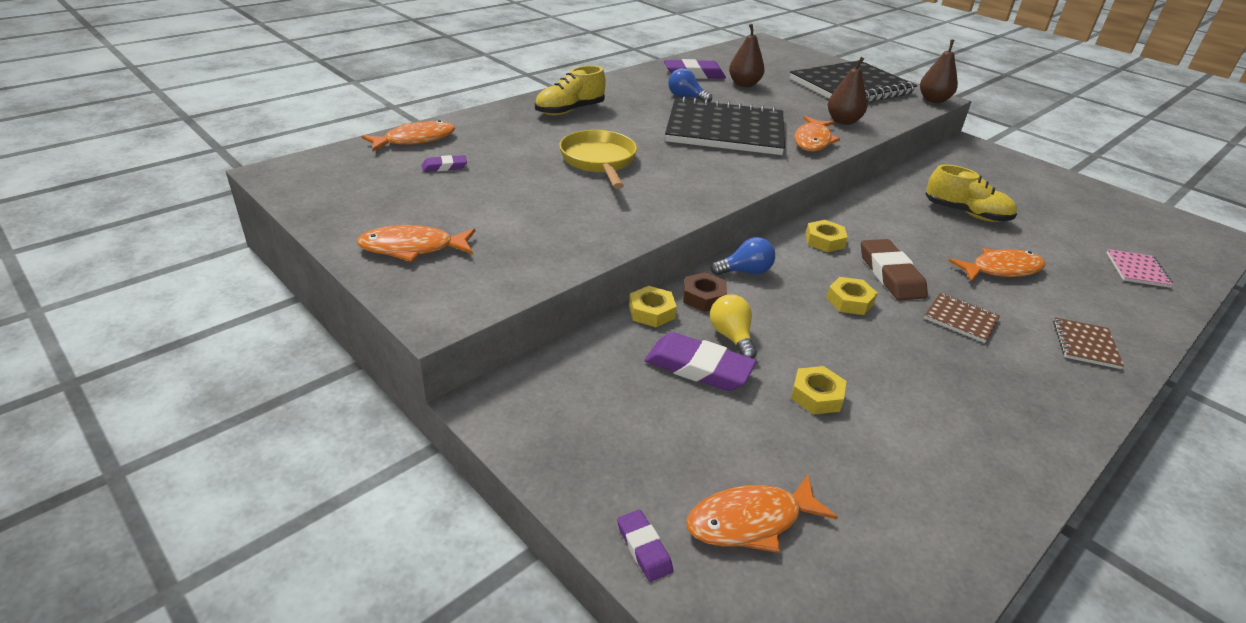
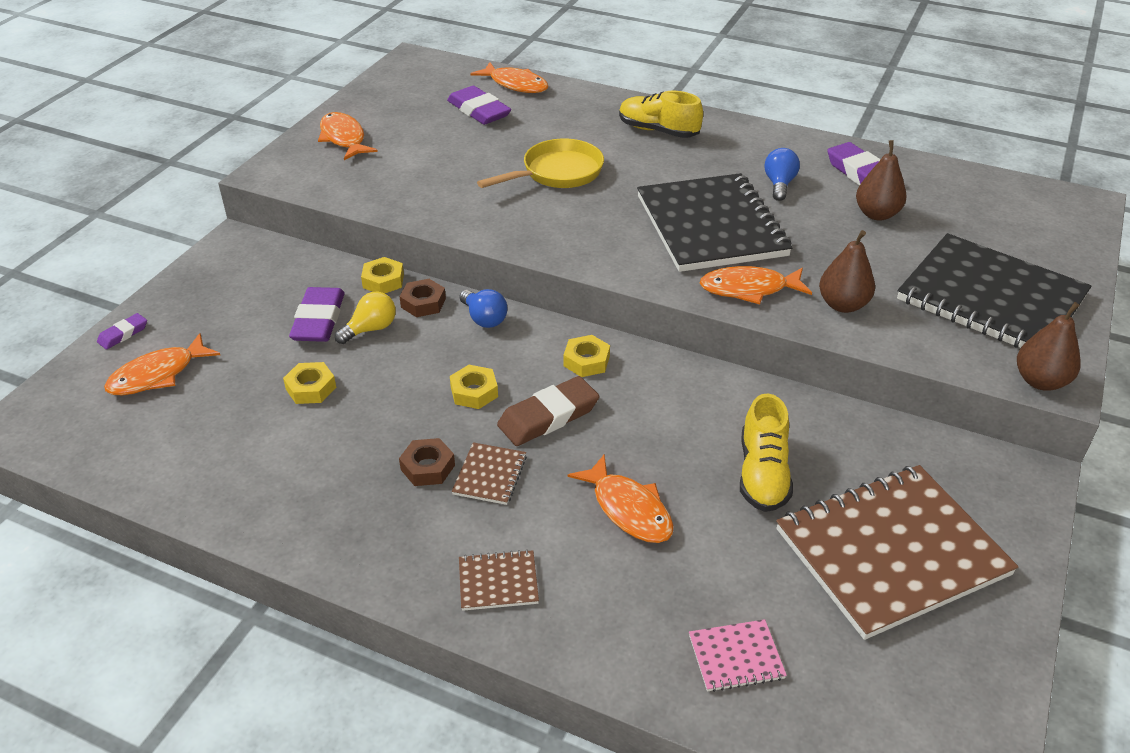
camera: 70 degrees right, 5 degrees up
(444, 167) = (479, 110): purple eraser -> purple eraser, size x1.88
(751, 521) = (158, 375): orange fish -> orange fish turned 90 degrees counterclockwise
(948, 348) = (427, 467): none -> brown nut
(1037, 198) = (891, 552): none -> brown notebook

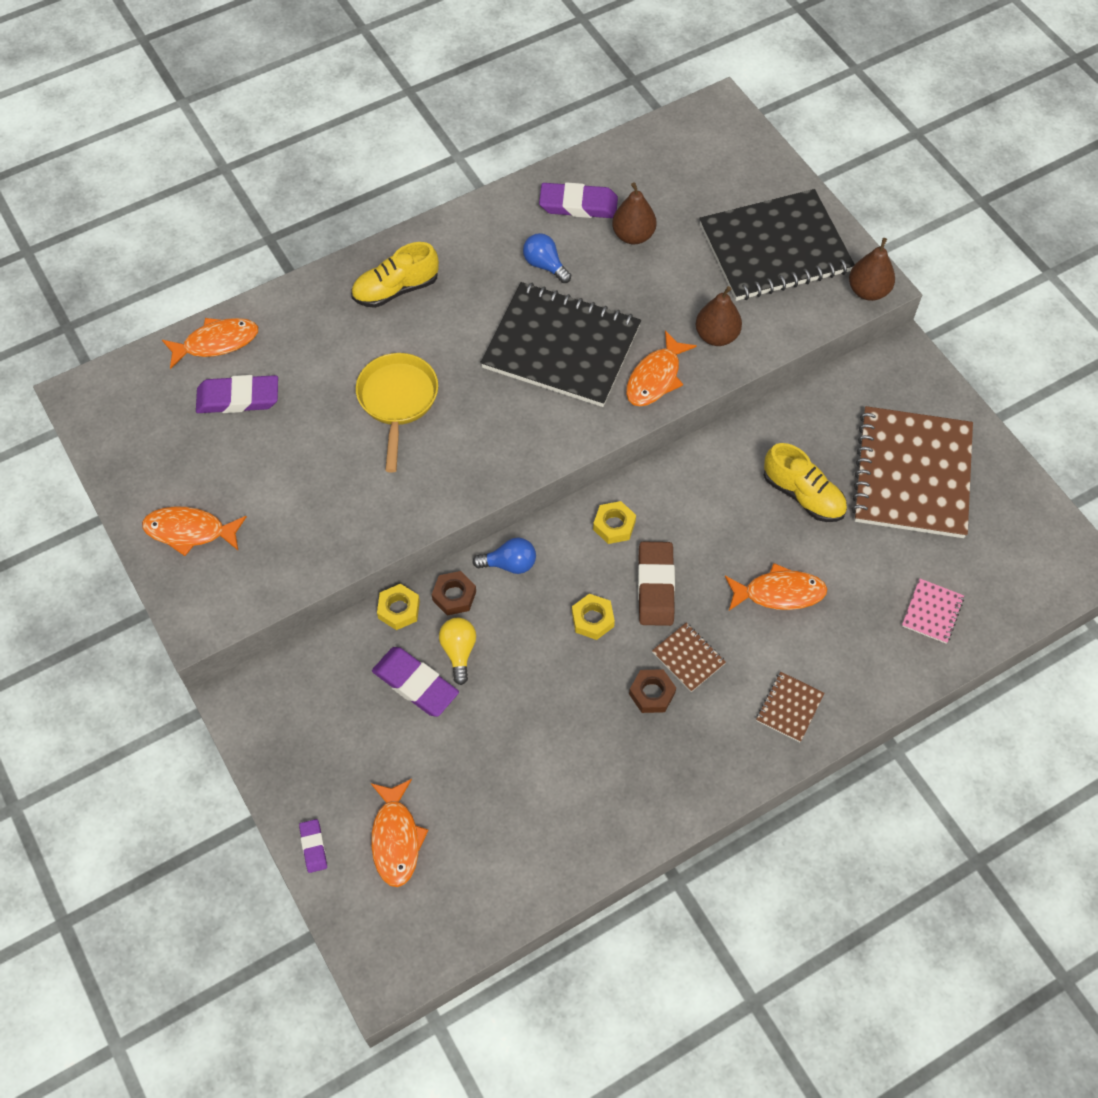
camera: 55 degrees left, 20 degrees up
(311, 388) = (502, 730): yellow nut -> none

